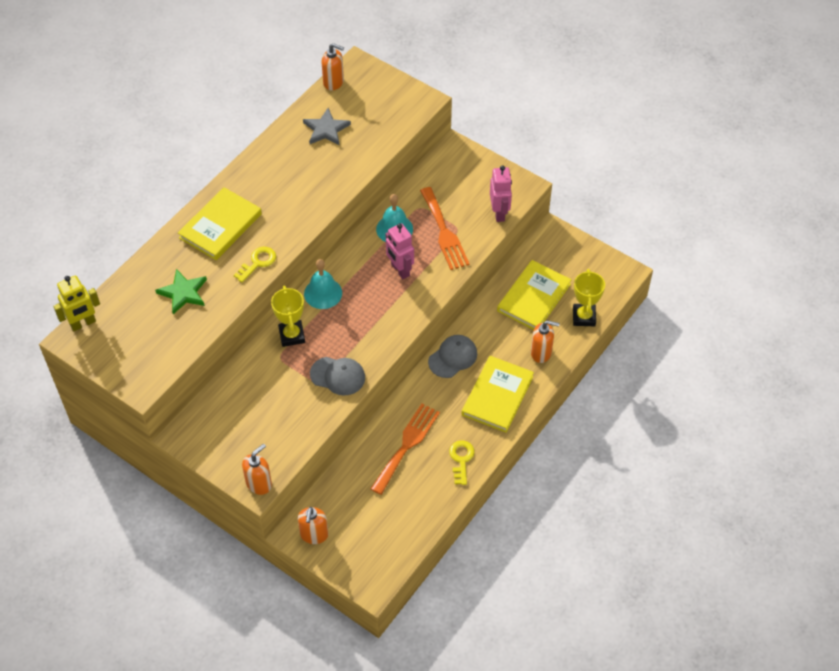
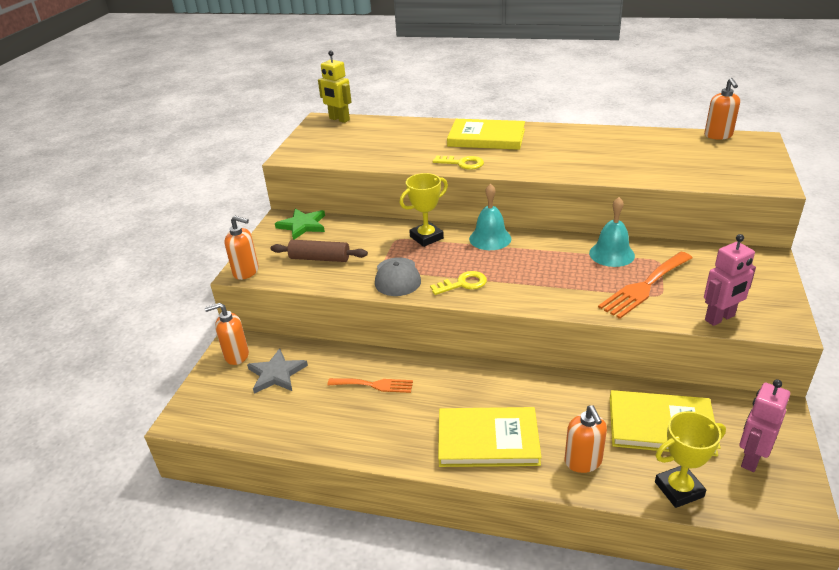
camera: 70 degrees right, 20 degrees down
(183, 293) = (400, 144): green star -> green star (302, 225)
(274, 423) = (319, 258): none -> brown rolling pin
(326, 129) = (656, 148): grey star -> grey star (276, 374)
(400, 270) = (562, 273): pink robot -> pink robot (751, 458)
(407, 445) = (374, 385): orange fork -> orange fork, size x0.64
(453, 357) = (514, 383): grey cap -> none
(461, 459) = (378, 437): yellow key -> yellow key (463, 284)

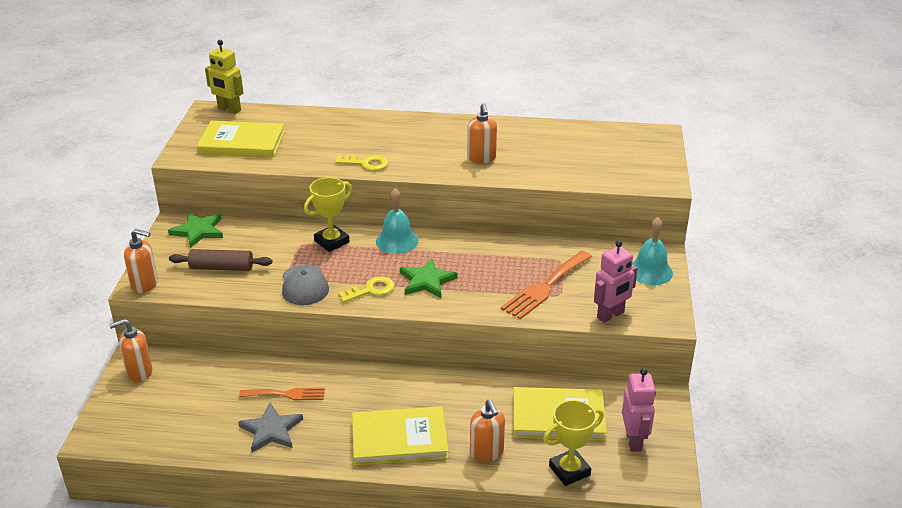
camera: 10 degrees left, 0 degrees up
(276, 374) = (185, 388): grey star -> grey star (271, 430)
(486, 138) = (390, 132): yellow book -> yellow book (242, 143)
(520, 277) = (427, 281): none -> green star
(611, 254) = (516, 254): turquoise bell -> turquoise bell (650, 271)
(718, 135) = (622, 129): orange soap dispenser -> orange soap dispenser (481, 158)
(751, 458) = (634, 440): pink robot -> pink robot turned 150 degrees clockwise

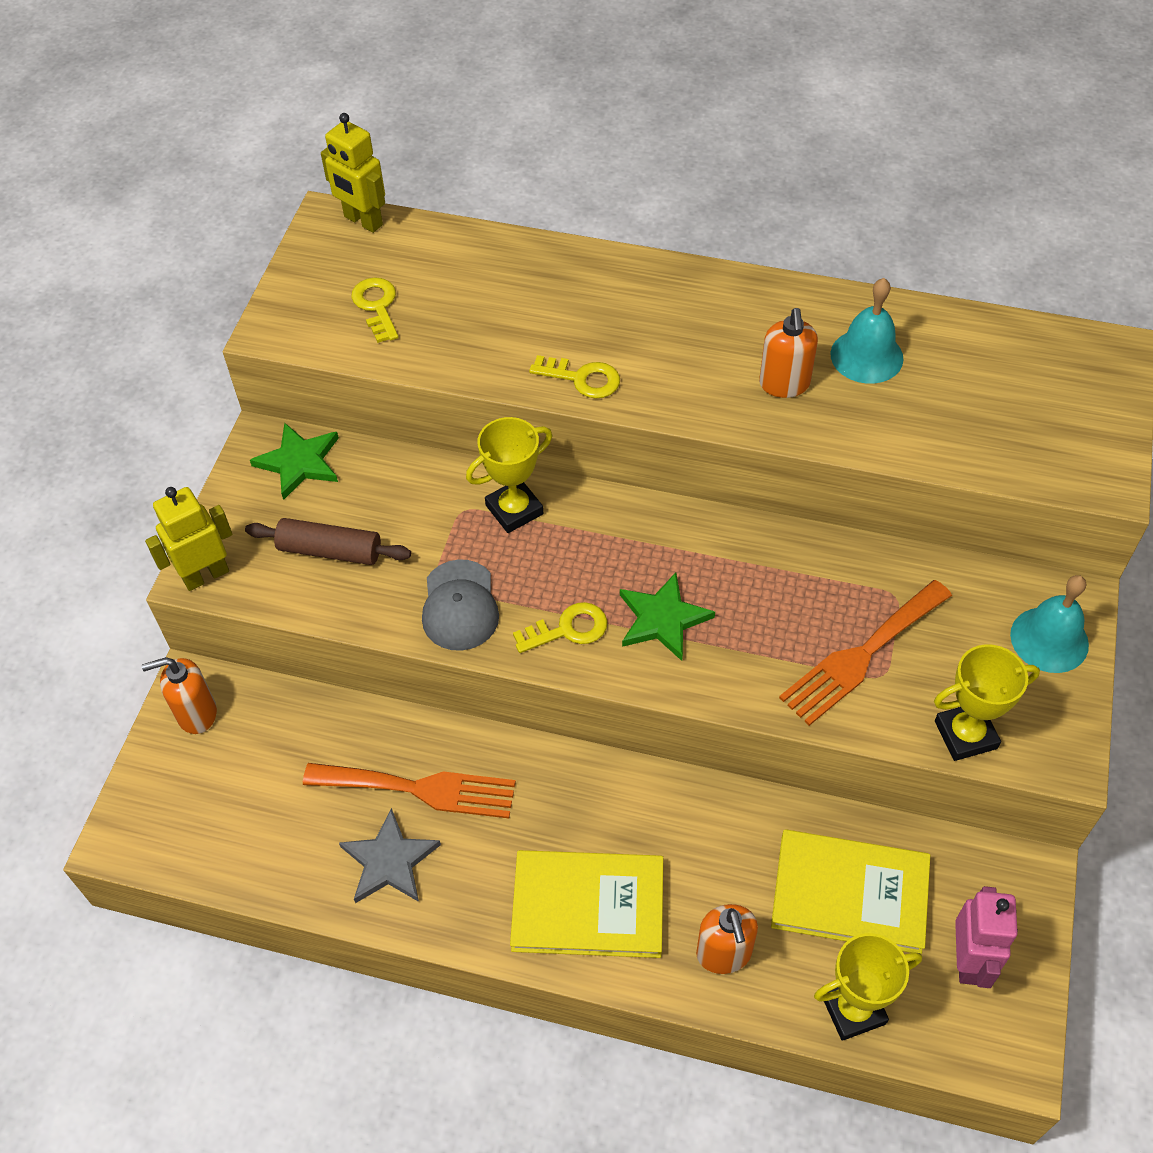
camera: 10 degrees right, 20 degrees up
(145, 284) = (205, 575): orange soap dispenser -> yellow robot
(242, 143) = (377, 306): yellow book -> yellow key
(286, 394) = (420, 789): orange fork -> orange fork, size x1.57
(397, 241) = (623, 520): turquoise bell -> turquoise bell (866, 356)
(610, 315) = (965, 735): pink robot -> yellow trophy

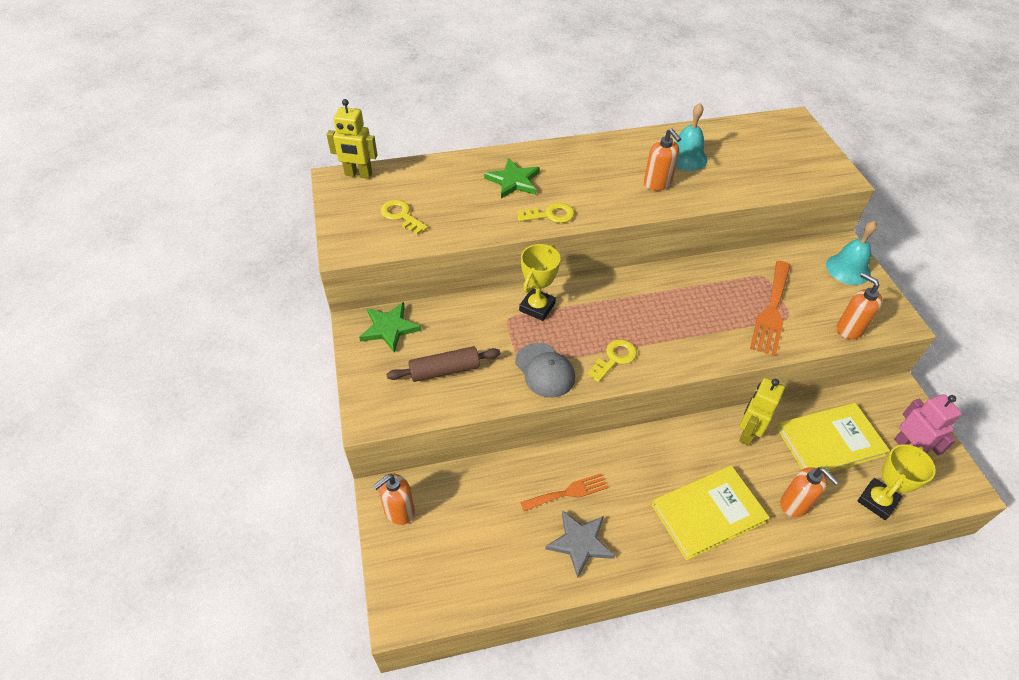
camera: 30 degrees left, 5 degrees down
(205, 575) = (374, 415): yellow robot -> yellow robot (747, 433)
(420, 789) = (568, 492): orange fork -> orange fork, size x0.64
(662, 619) = (660, 333): green star -> green star (513, 181)
(965, 735) = (849, 329): yellow trophy -> orange soap dispenser

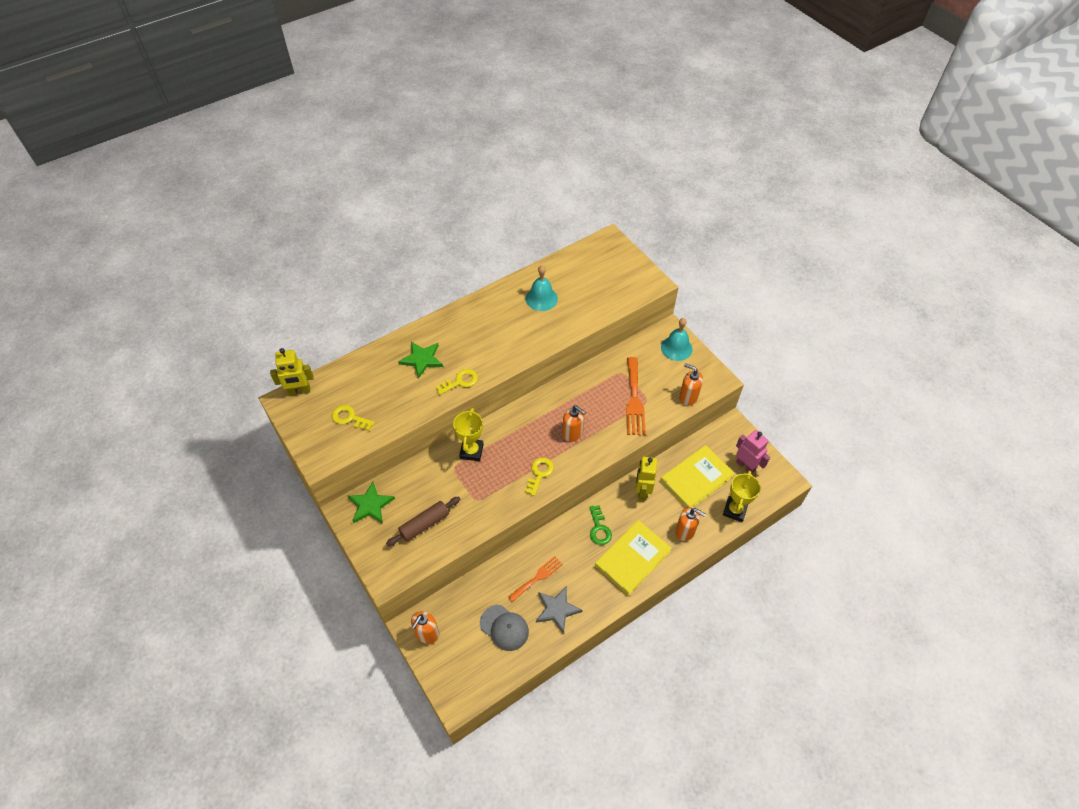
camera: 20 degrees left, 5 degrees up
(545, 370) = (495, 499): grey cap -> grey cap (504, 628)
(657, 183) = (528, 329): orange soap dispenser -> orange soap dispenser (573, 433)
(673, 460) = (599, 528): none -> green key

